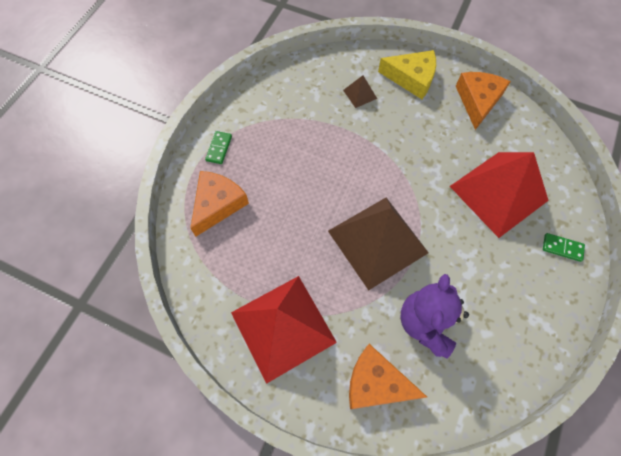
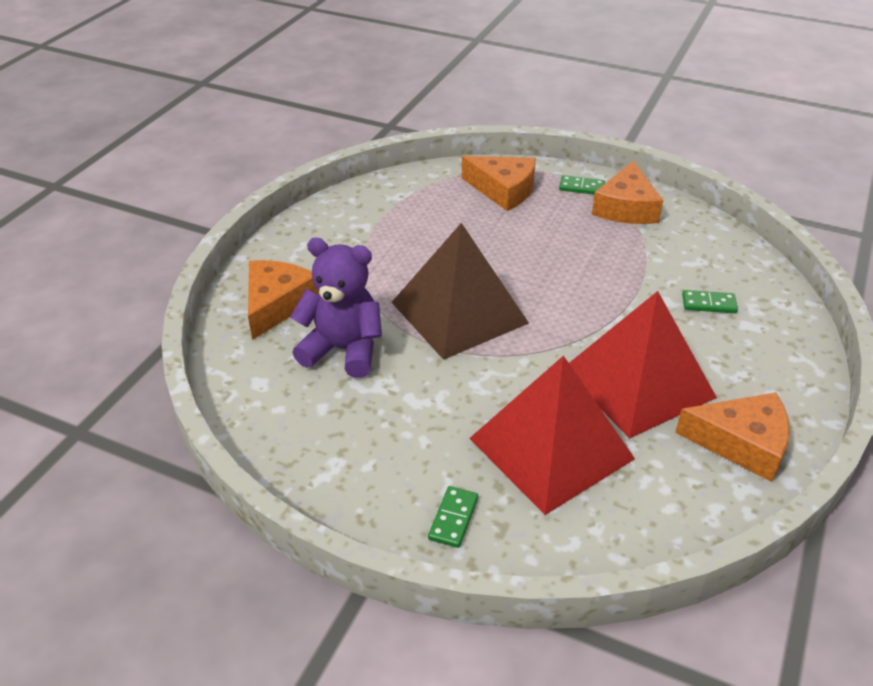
camera: 90 degrees right, 25 degrees down
(249, 123) = (626, 208): none -> orange cheese
(283, 327) = (351, 238): red pyramid -> red pyramid (637, 383)
(360, 94) = (709, 304): brown pyramid -> green domino
(411, 78) = (763, 362): yellow cheese -> none

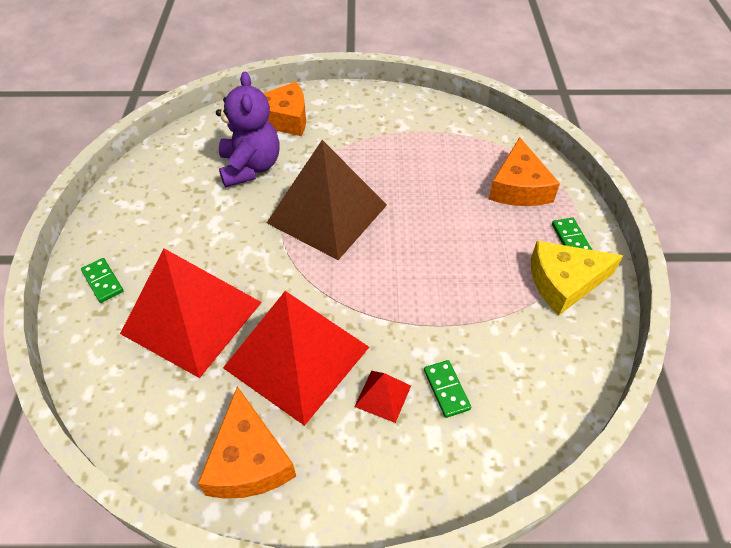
camera: 65 degrees right, 10 degrees up
(453, 518) = (102, 281): green domino -> green domino turned 60 degrees clockwise
(626, 208) = (564, 282): orange cheese -> yellow cheese
(702, 341) = (383, 396): none -> red pyramid

